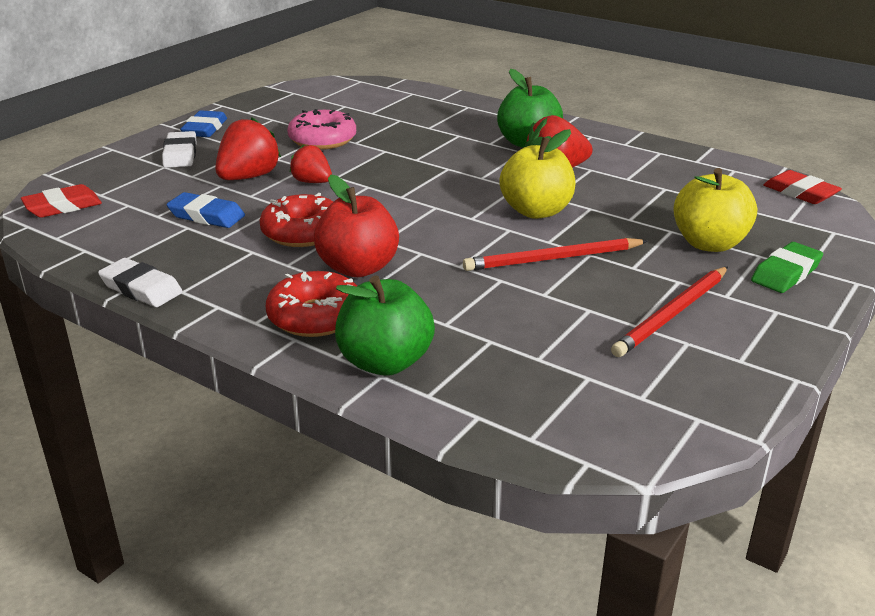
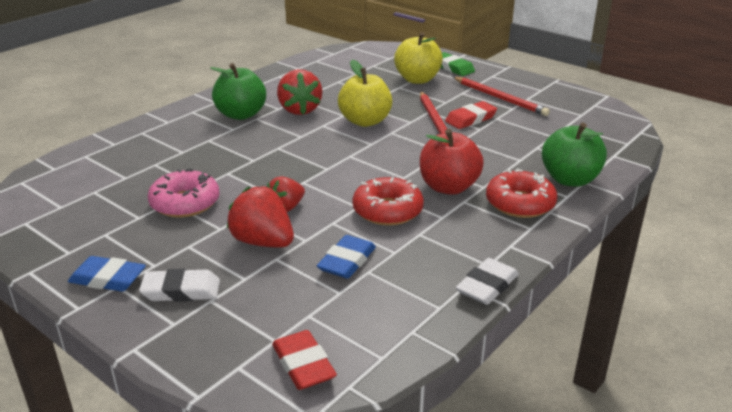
camera: 85 degrees left, 0 degrees up
(800, 192) = (354, 50): red eraser -> red eraser (470, 119)

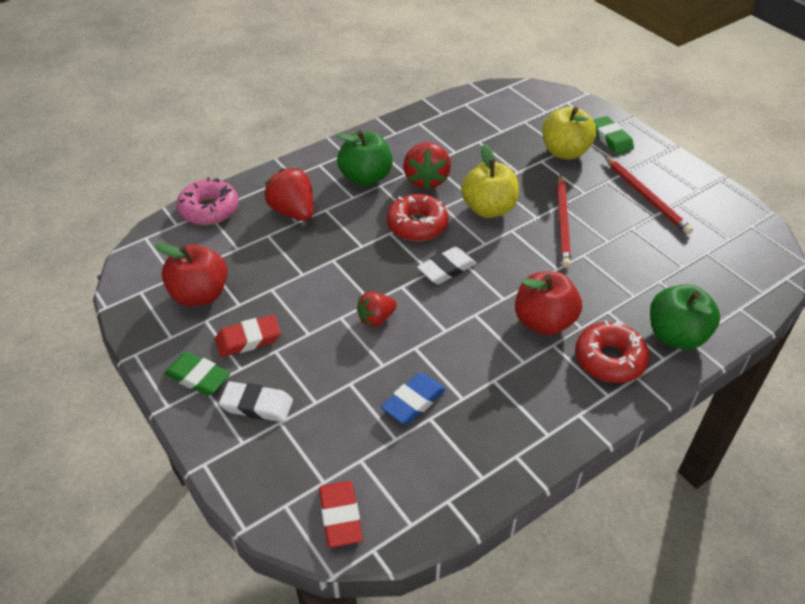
camera: 15 degrees right, 15 degrees up
(93, 216) = (200, 295): none -> red apple
(108, 279) = (198, 377): blue eraser -> green eraser
(185, 203) = (284, 294): pink donut -> pink donut (209, 209)
(263, 242) = (343, 360): red strawberry -> red strawberry (293, 212)
(387, 210) = (472, 342): red donut -> red donut (417, 225)
(470, 119) = (602, 224): red eraser -> red eraser (248, 339)
(487, 286) = (536, 462): white eraser -> white eraser (446, 269)

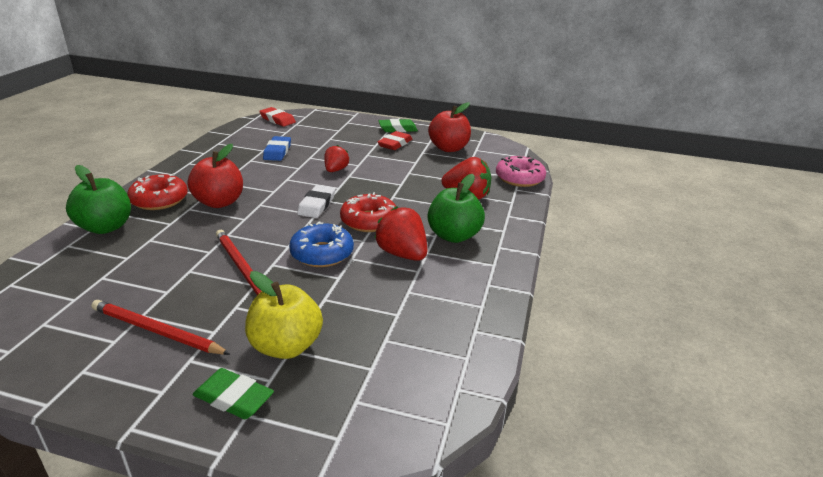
camera: 140 degrees right, 15 degrees down
(257, 405) = (356, 130): white eraser -> none
(488, 209) = (322, 253): yellow apple -> blue donut

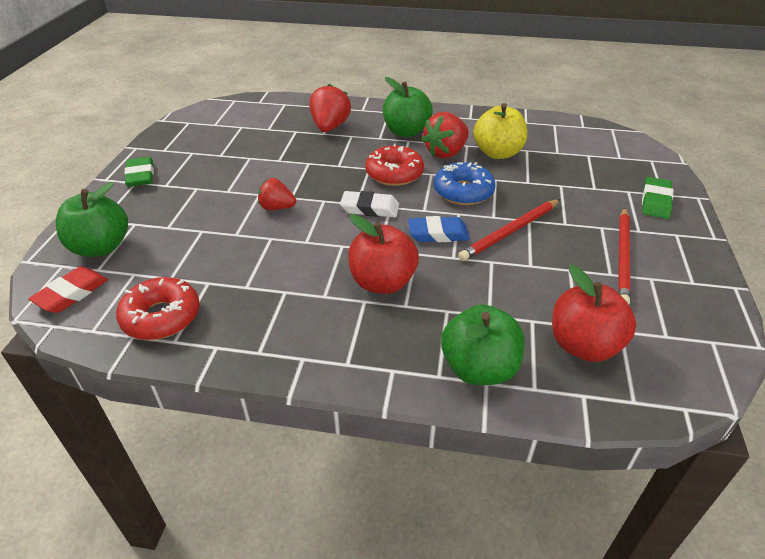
camera: 95 degrees left, 10 degrees up
(159, 200) = (390, 342): red donut -> red donut (161, 317)
(277, 151) = (216, 266): blue eraser -> blue eraser (438, 234)
(286, 346) = (592, 190): yellow apple -> yellow apple (497, 153)
(317, 123) = (101, 247): none -> green apple
(395, 144) = (194, 174): red eraser -> none
(448, 148) = (211, 139): red apple -> red apple (583, 345)
(519, 178) = (287, 103): pink donut -> none

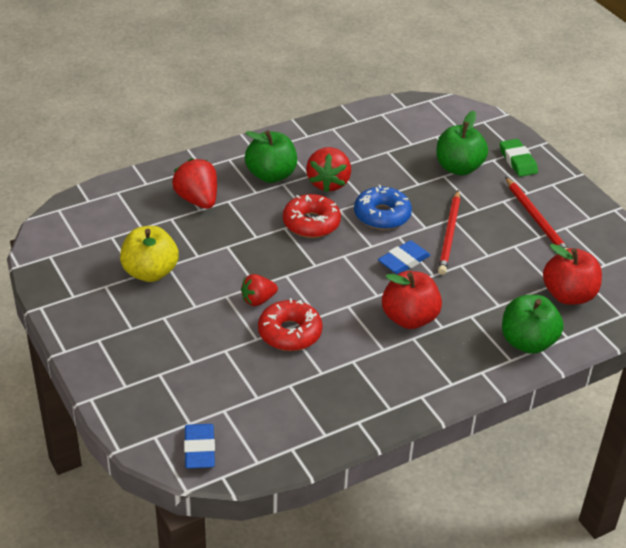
camera: 40 degrees left, 0 degrees up
(72, 293) = (199, 449): red eraser -> blue eraser
(101, 247) = (164, 406): green apple -> green apple (458, 168)
(141, 175) = (93, 331): green eraser -> none
(161, 317) = (293, 425): red donut -> red donut (290, 333)
(370, 208) = (330, 264): white eraser -> none
(497, 153) = (368, 165): yellow apple -> yellow apple (150, 272)

